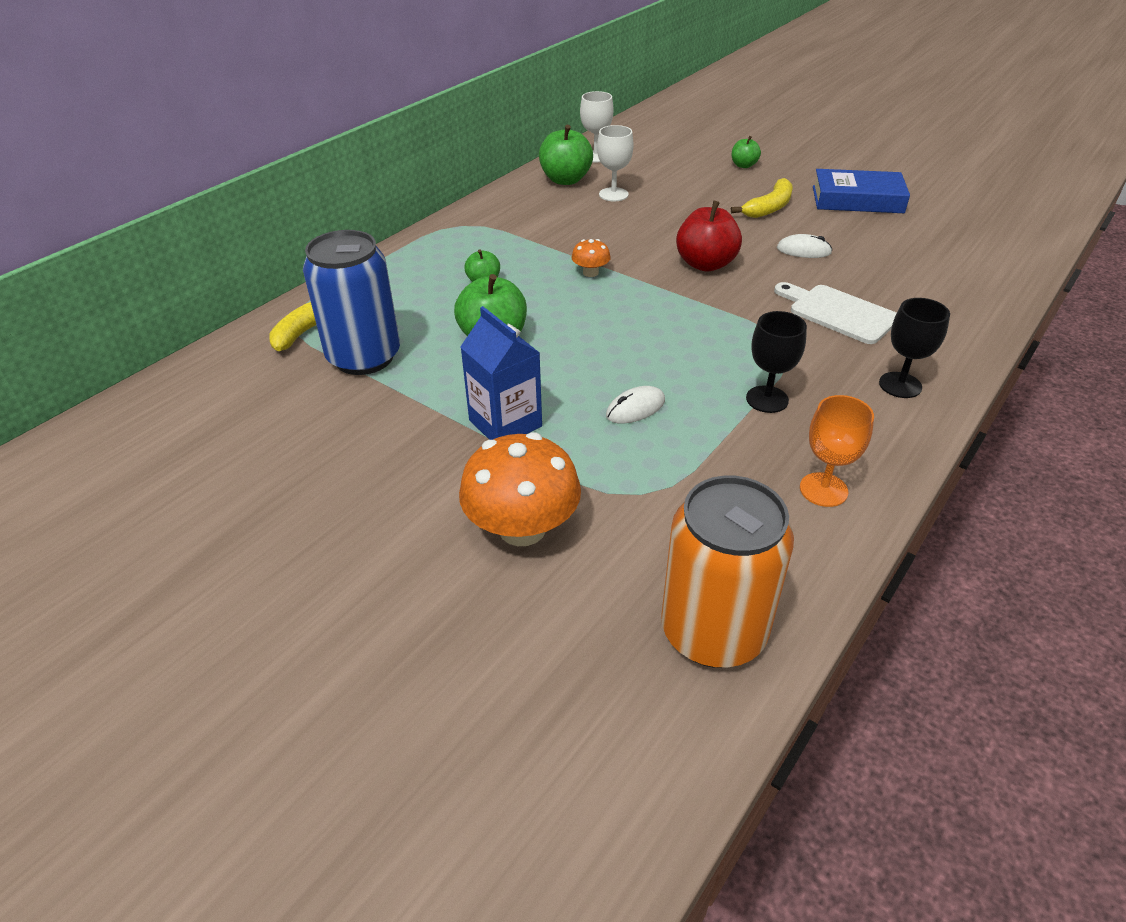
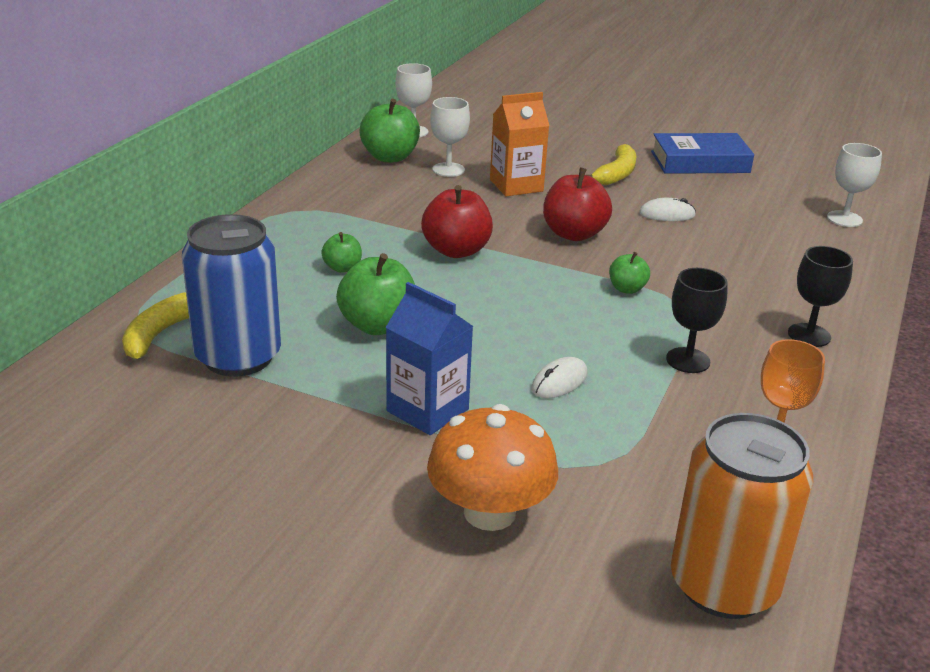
camera: 15 degrees left, 10 degrees down
(590, 273) = (456, 250): orange mushroom -> red apple
(670, 213) = (516, 185): none -> orange carton
(743, 165) = (573, 134): green apple -> green apple (627, 289)
(838, 313) = (724, 272): white cutting board -> none
(985, 267) = (844, 219): none -> white goblet

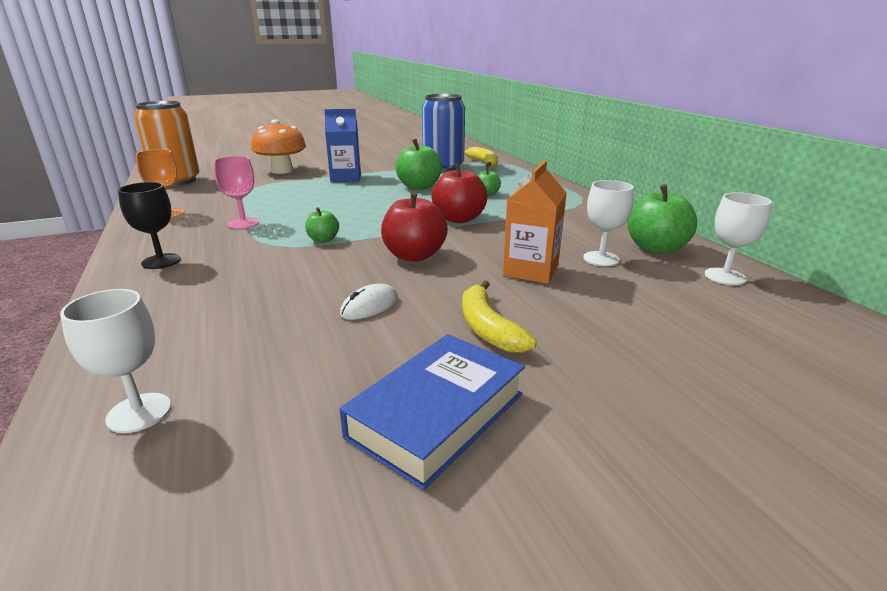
camera: 135 degrees right, 5 degrees down
(559, 381) = (304, 198): white mouse -> none
(688, 360) = (243, 223): black goblet -> pink goblet

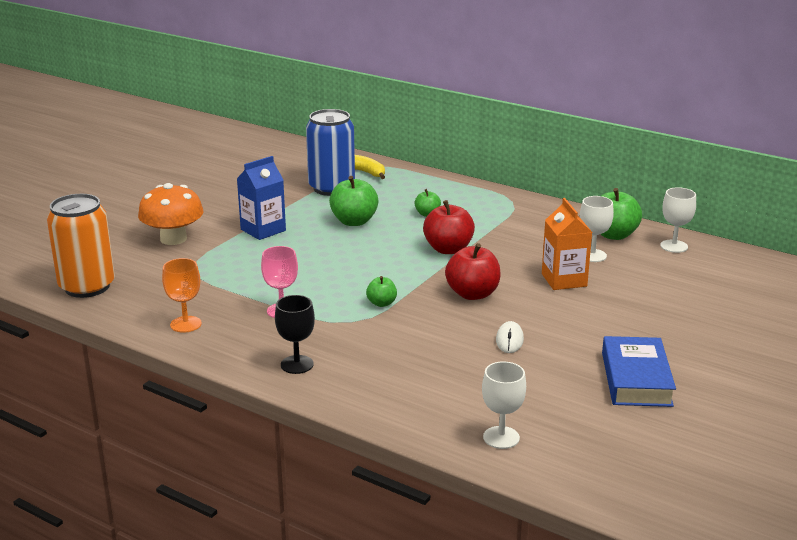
camera: 35 degrees left, 0 degrees up
(488, 328) = (595, 328): yellow banana -> none

